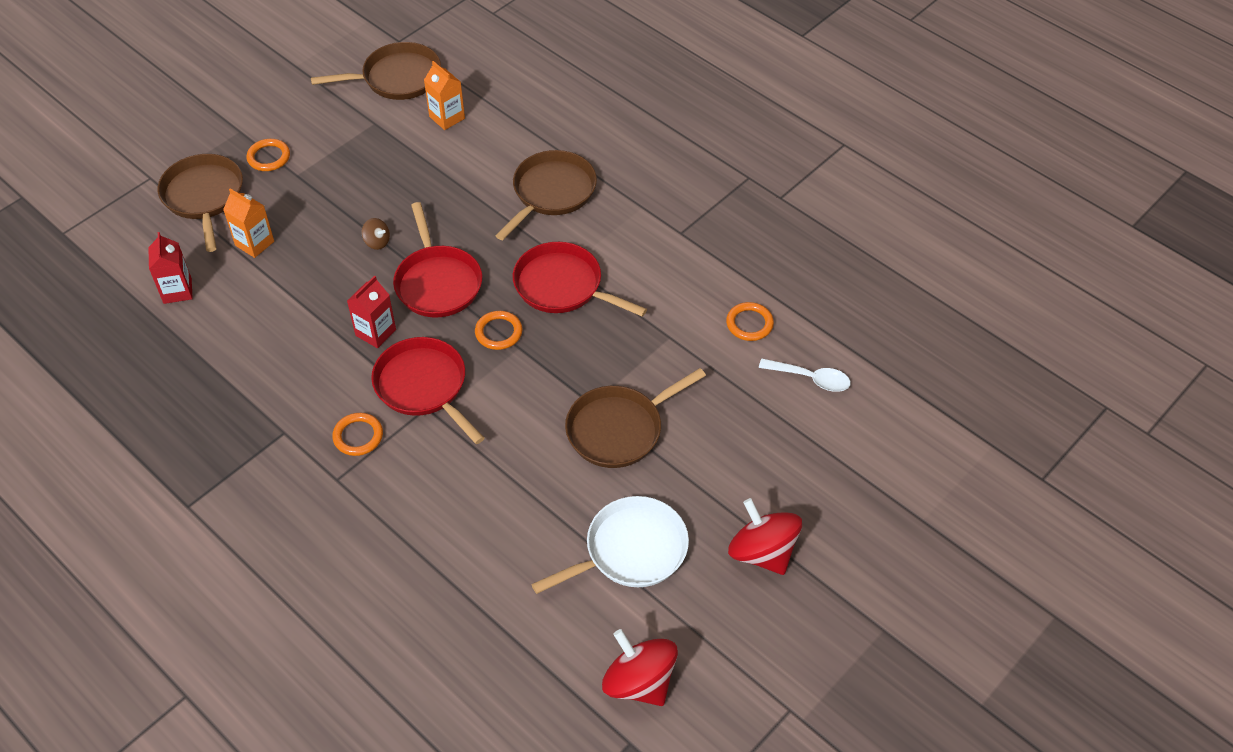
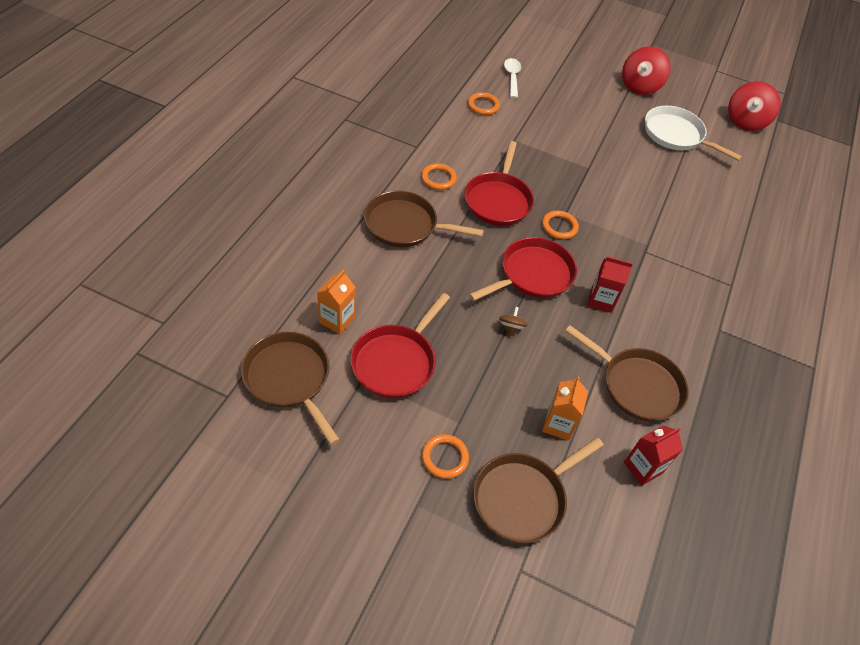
camera: 115 degrees left, 0 degrees up
(358, 436) = (692, 283): orange ring -> orange ring (438, 178)
(424, 386) = (630, 257): red pan -> red pan (396, 362)
(619, 429) = (599, 152): brown pan -> brown pan (637, 385)

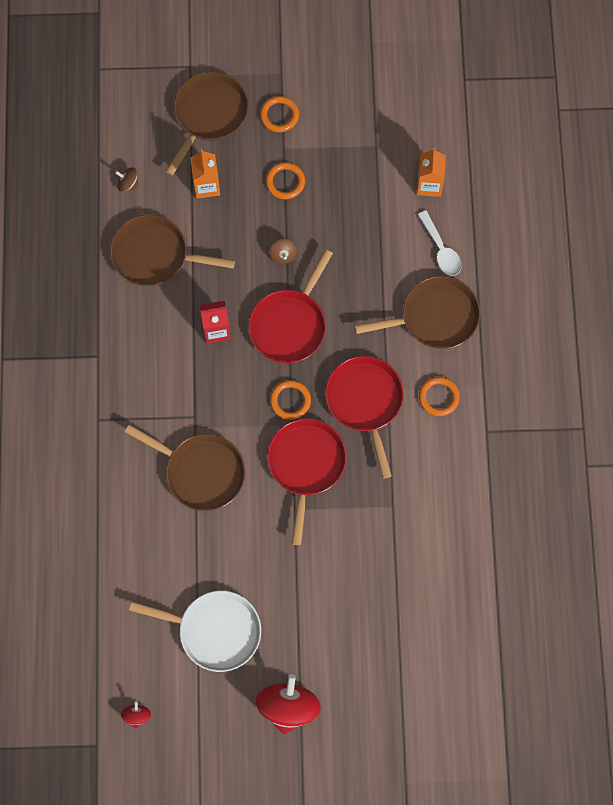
camera: 160 degrees right, 20 degrees up
(289, 379) = (430, 115): brown pan -> brown pan (201, 472)
(396, 362) = (359, 173): red pan -> red pan (306, 465)
(483, 106) = (454, 545): orange ring -> orange ring (285, 182)
(512, 77) = (448, 622): white spoon -> white spoon (441, 250)
(643, 468) = (128, 183): red carton -> brown spinning top
(745, 121) = (137, 716): red spinning top -> red spinning top, size x0.47

